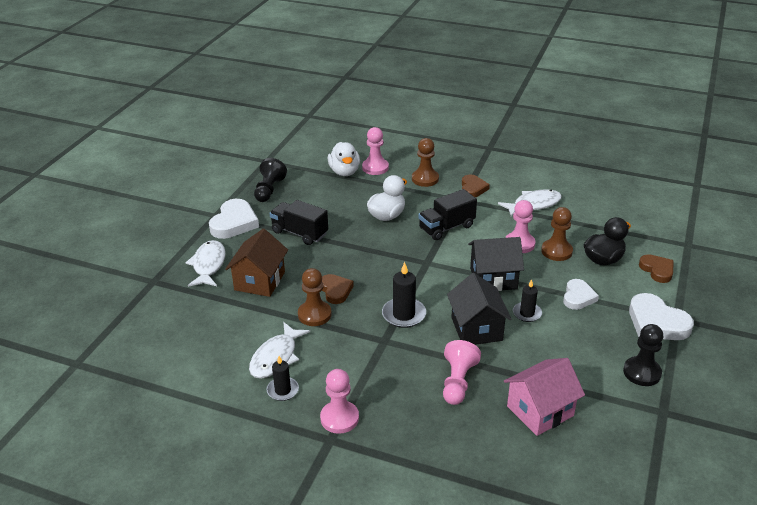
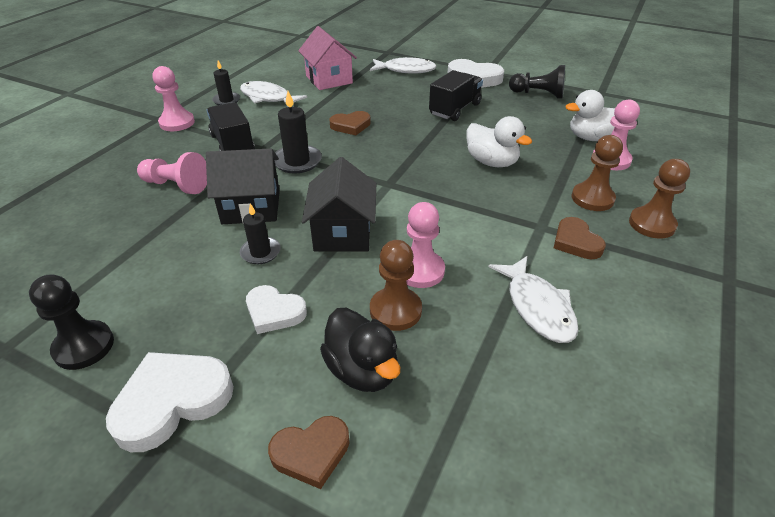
camera: 95 degrees right, 5 degrees up
(259, 281) = (376, 91): brown house -> none
(314, 314) = (317, 115): brown pawn -> brown pawn (652, 224)
(446, 227) = (465, 206): black truck -> black truck (232, 144)
(473, 188) = (576, 242): brown heart -> brown heart turned 60 degrees clockwise
(540, 411) = (95, 236): pink house -> pink house (329, 79)

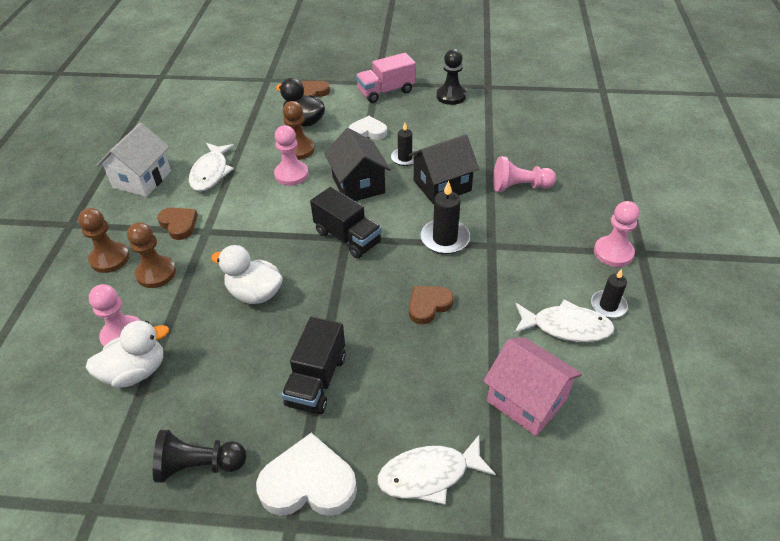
camera: 160 degrees right, 5 degrees up
(172, 401) = (386, 91): white heart -> pink truck
(232, 144) = (524, 241): black truck -> black truck (347, 237)
(537, 307) = (211, 172): white fish -> white fish turned 135 degrees counterclockwise
(648, 326) = (142, 179): none -> white house

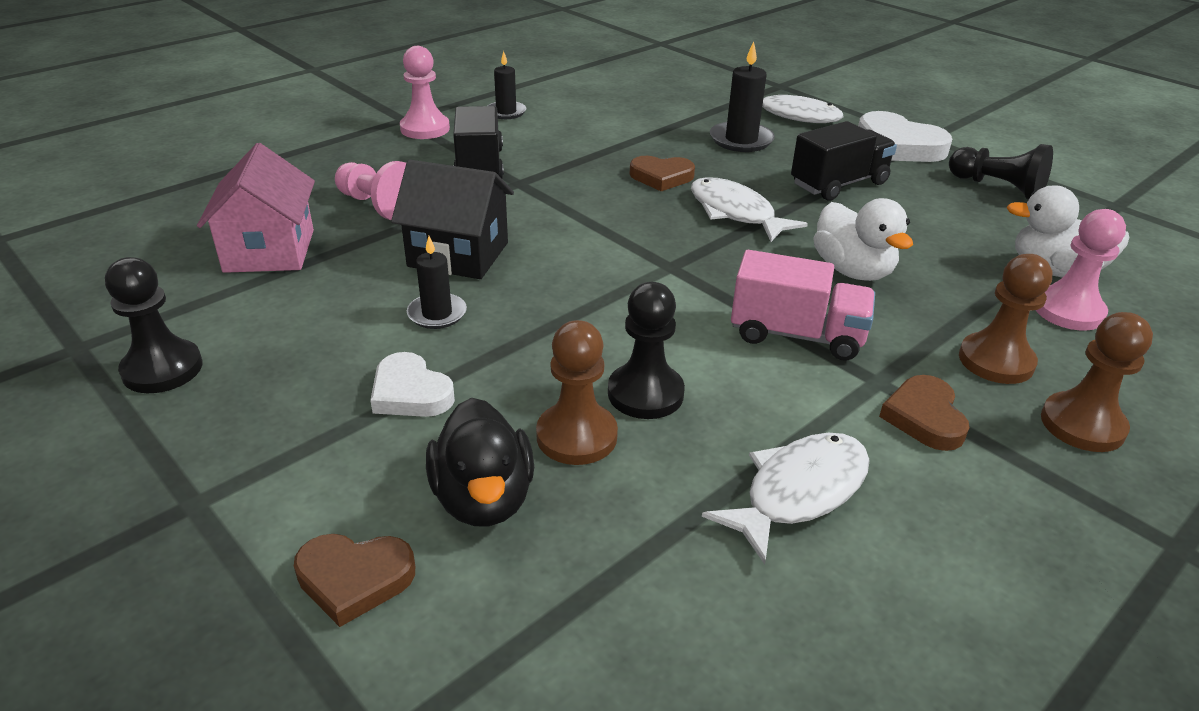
camera: 140 degrees left, 10 degrees down
(142, 179) = (974, 573): white house -> none
(291, 174) = (645, 393): pink pawn -> black pawn
(347, 237) = (667, 266): black truck -> black truck (479, 165)
(358, 185) = (563, 316): black house -> none
(386, 91) = (224, 462): pink truck -> pink truck (796, 335)
(445, 239) = (555, 209): black candle -> black candle (741, 140)
(527, 400) = (667, 109): pink house -> pink house (269, 251)
(566, 327) = (564, 119): white fish -> white fish (735, 213)

